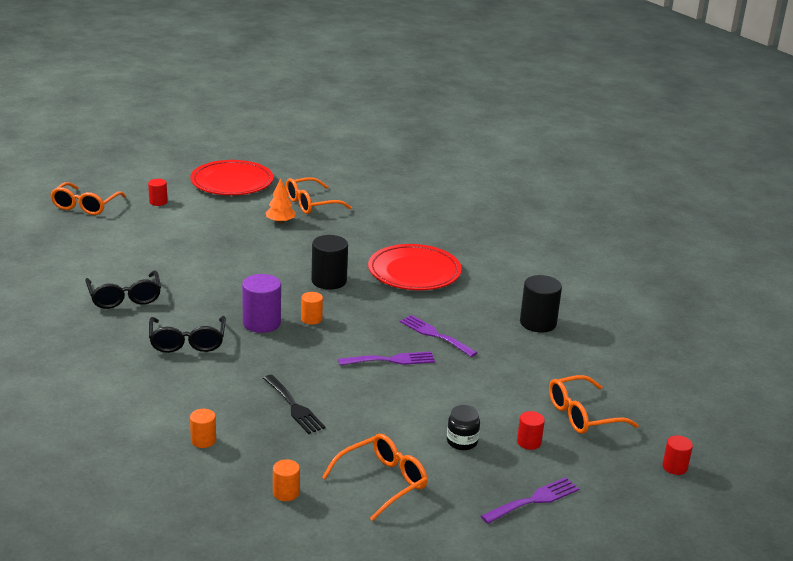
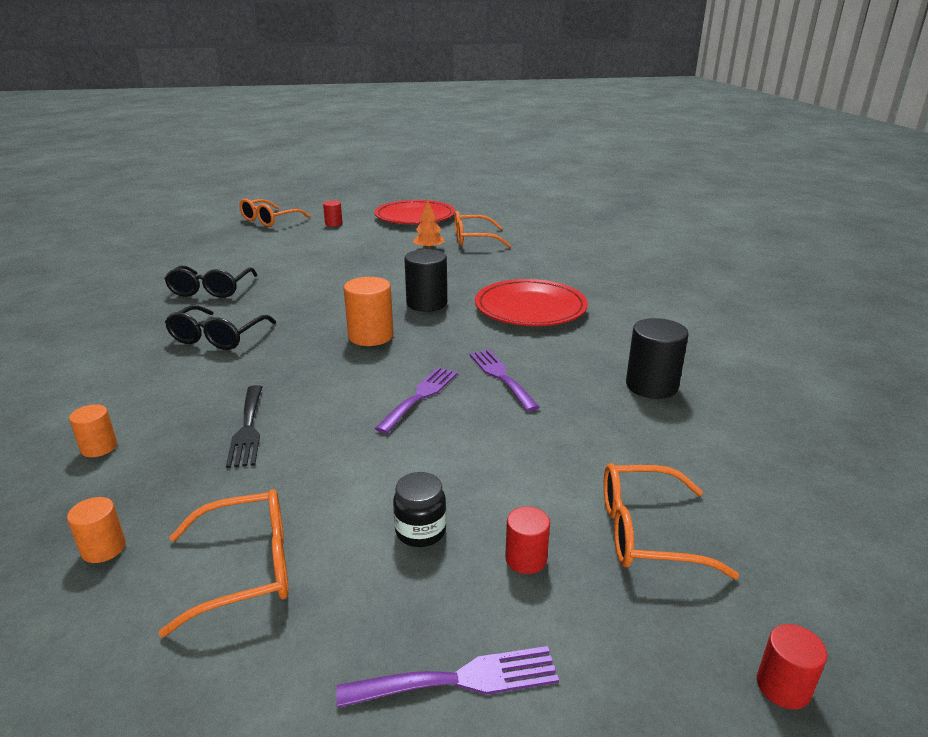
camera: 25 degrees right, 0 degrees up
(261, 323) = (313, 332): purple cylinder -> none
(311, 319) = (370, 336): orange cylinder -> orange cylinder, size x1.77
(391, 360) = (420, 396): purple fork -> purple fork turned 75 degrees counterclockwise

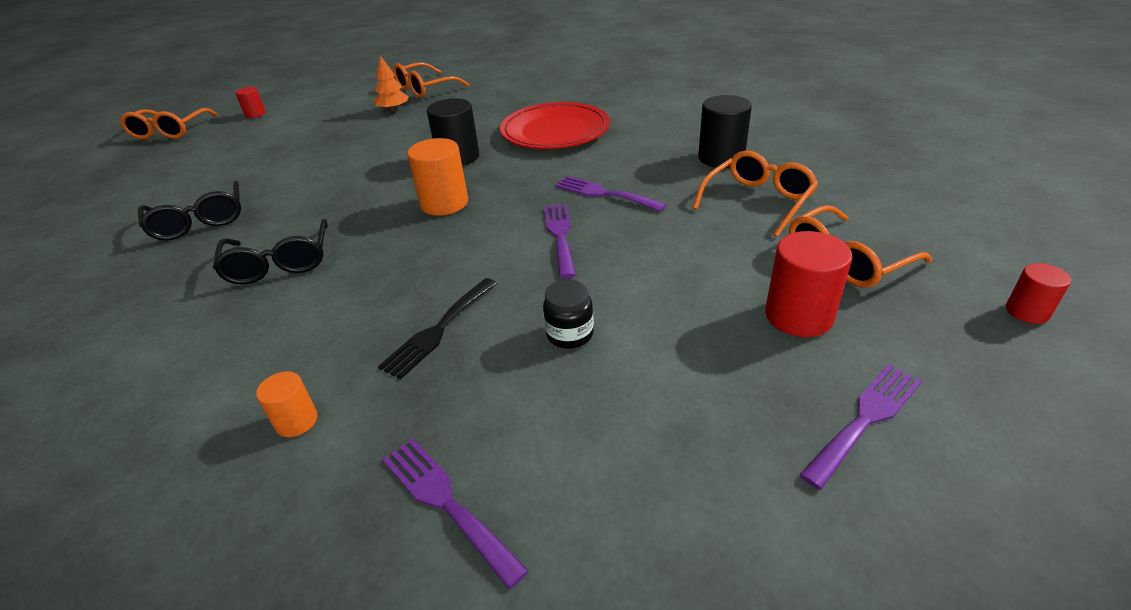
camera: 30 degrees left, 10 degrees up
(103, 548) = (445, 502): orange cylinder -> purple fork
(247, 429) = (438, 330): black fork -> black fork turned 75 degrees clockwise
(247, 568) = (607, 439): orange glasses -> orange glasses (758, 201)
(415, 217) = (338, 84): red plate -> none
(420, 531) = (702, 336): black jar -> black jar (570, 334)
(526, 559) = (798, 316): red cylinder -> red cylinder, size x1.77

